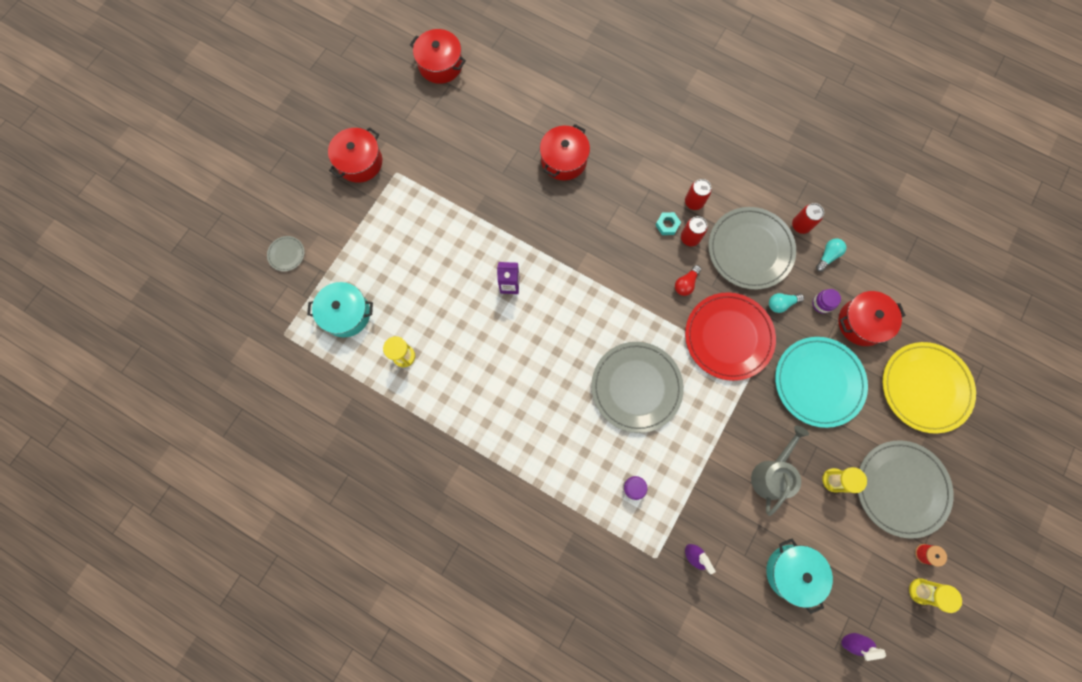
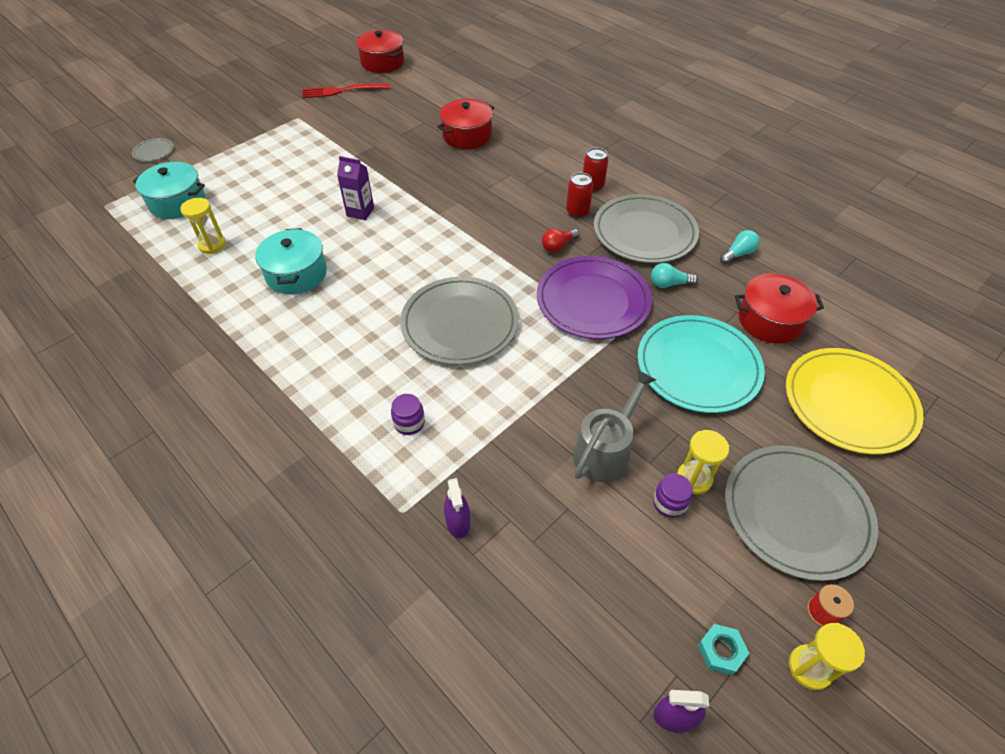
camera: 15 degrees right, 25 degrees down
(359, 162) = (268, 106): red pot -> none
(420, 120) = (342, 91): none -> red fork
(667, 225) = (555, 197): turquoise nut -> turquoise nut (721, 651)
(728, 337) = (593, 301): red plate -> purple plate
(792, 572) = (599, 583): turquoise pot -> turquoise pot (296, 274)
(801, 225) = (711, 224): red can -> none
(822, 304) = (721, 293): purple jar -> purple jar (669, 503)

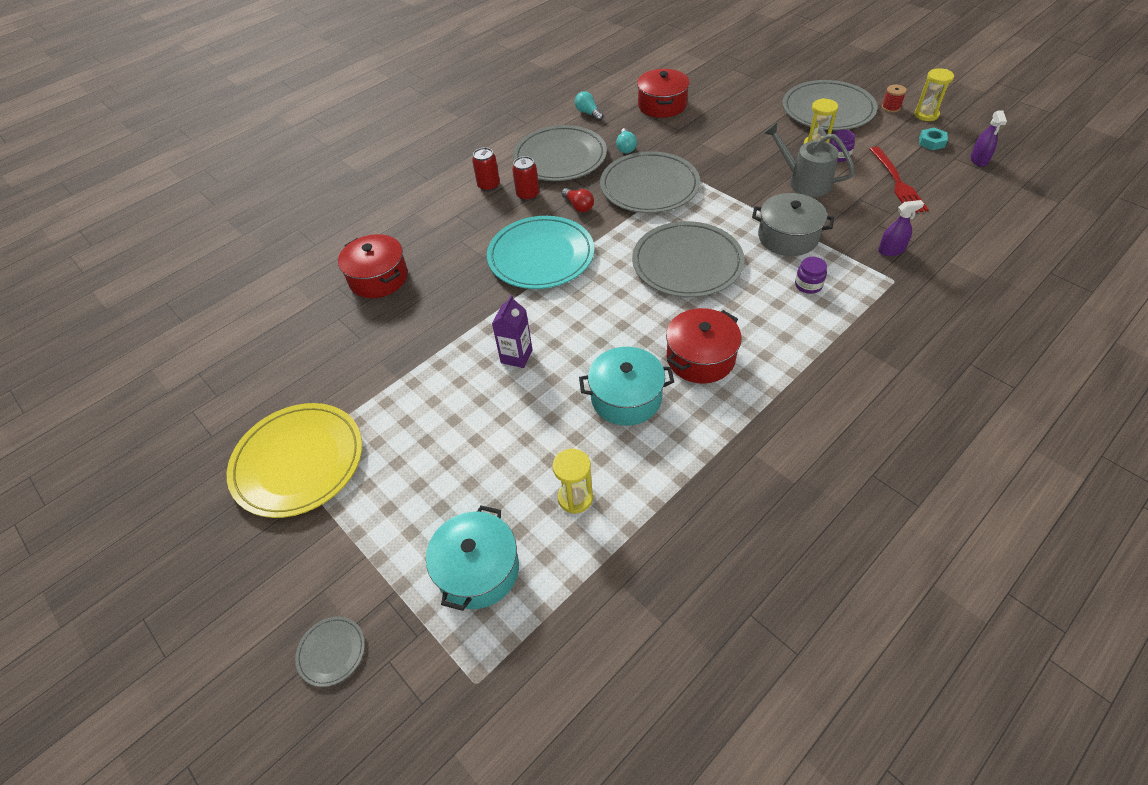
camera: 85 degrees left, 0 degrees up
(342, 91) = (226, 416): red fork -> red fork (897, 182)
(382, 62) = (162, 379): red pot -> red pot (700, 358)
(494, 416) = (788, 237): none -> grey pot
(593, 301) = (649, 186): purple plate -> grey plate
(698, 366) = (714, 138): turquoise plate -> turquoise plate (541, 256)
(849, 403) = (734, 83): yellow plate -> yellow plate (298, 462)

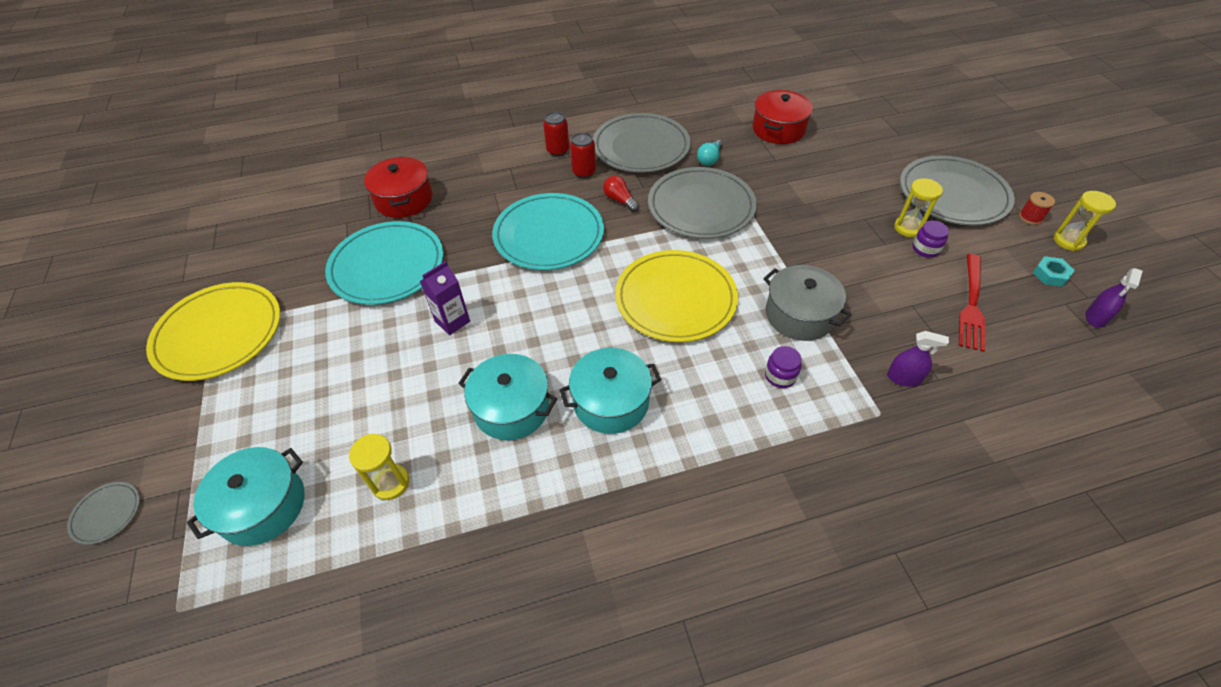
camera: 25 degrees right, 0 degrees up
(414, 338) = (387, 266): none -> turquoise plate
(578, 206) = (620, 200): red light bulb -> red light bulb turned 150 degrees clockwise
(588, 113) = (701, 113): turquoise light bulb -> none
(687, 263) = (675, 299): grey plate -> yellow plate
(700, 358) = (611, 402): red pot -> turquoise pot
(804, 182) = (865, 263): grey watering can -> none

